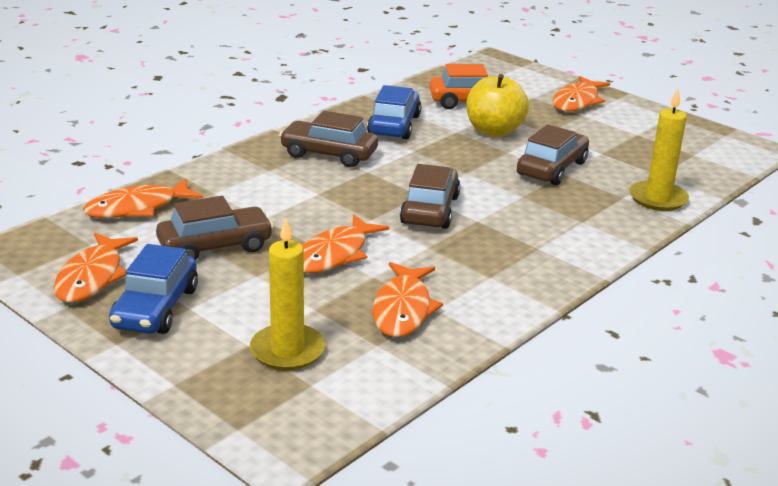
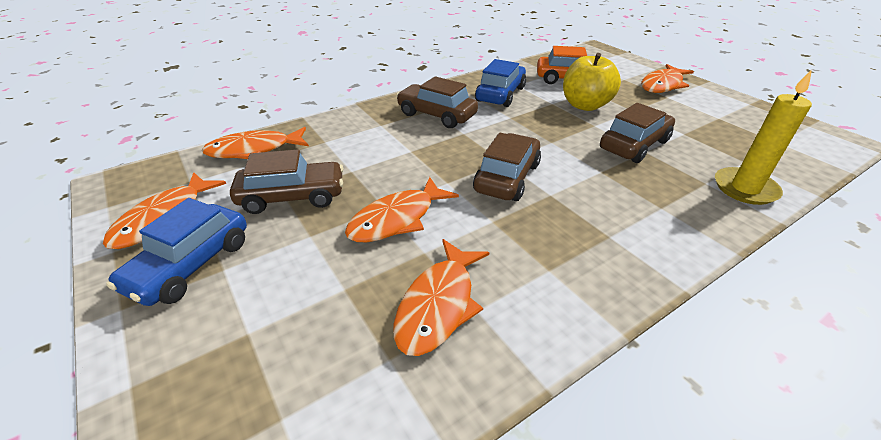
camera: 15 degrees right, 10 degrees up
(287, 350) = (284, 351): yellow candle -> none

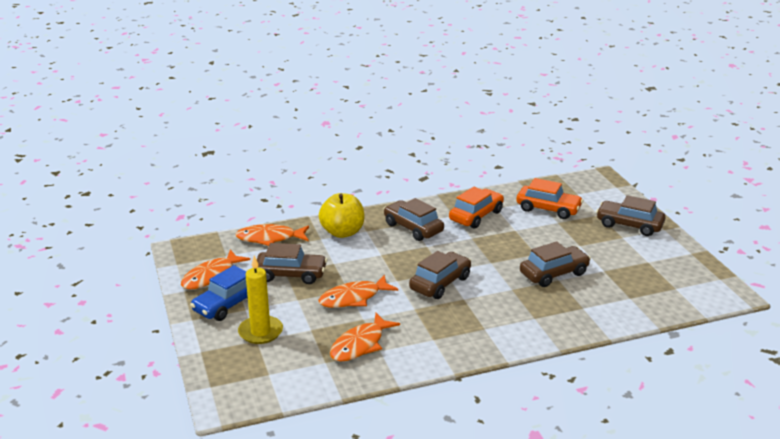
camera: 15 degrees right, 10 degrees down
(500, 94) = (476, 216): blue car -> orange car
(585, 105) = (541, 235): yellow apple -> yellow apple (342, 232)
(662, 85) = (629, 225): orange fish -> brown car
(745, 188) = (607, 315): yellow candle -> yellow candle (260, 332)

